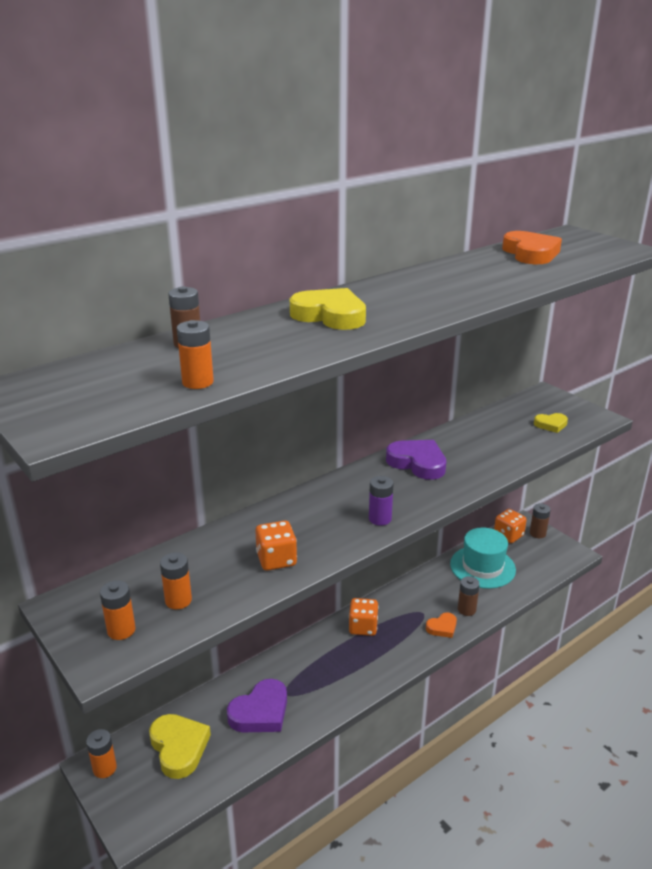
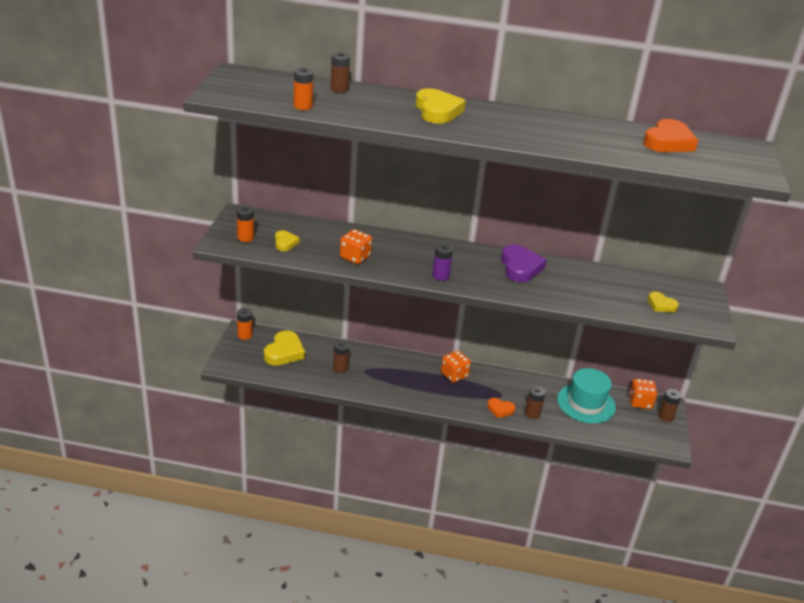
camera: 45 degrees right, 5 degrees up
(178, 600) = (285, 243): orange battery -> yellow heart
(260, 712) = (340, 368): purple heart -> brown battery

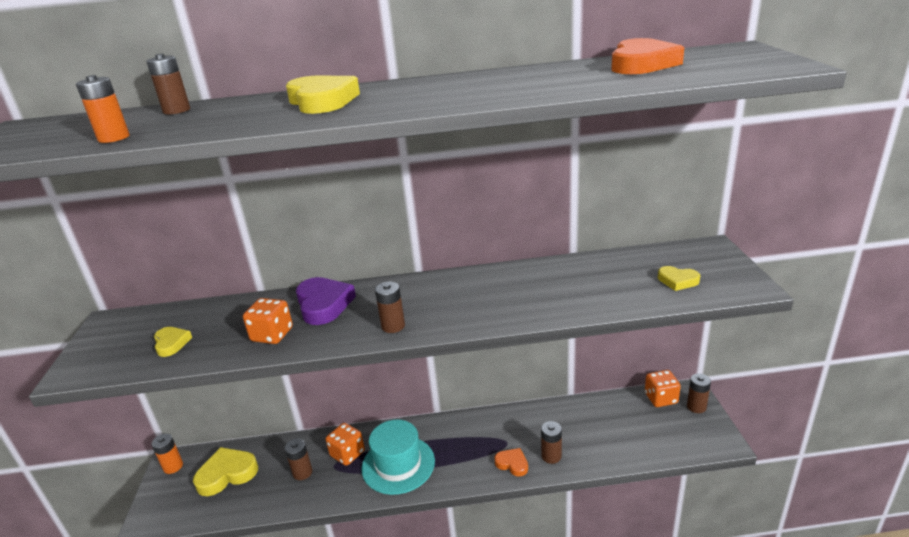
camera: 10 degrees left, 5 degrees down
(245, 237) = (113, 352): orange battery -> none
(284, 352) = (227, 474): yellow heart -> yellow heart turned 120 degrees counterclockwise
(440, 276) = (393, 326): purple battery -> brown battery
(454, 375) = (443, 435): orange dice -> orange dice (347, 454)
(500, 409) = (512, 464): orange heart -> orange heart turned 150 degrees counterclockwise
(520, 267) = (489, 285): purple heart -> purple heart (323, 304)
(586, 403) = (604, 420): turquoise hat -> turquoise hat (398, 464)

